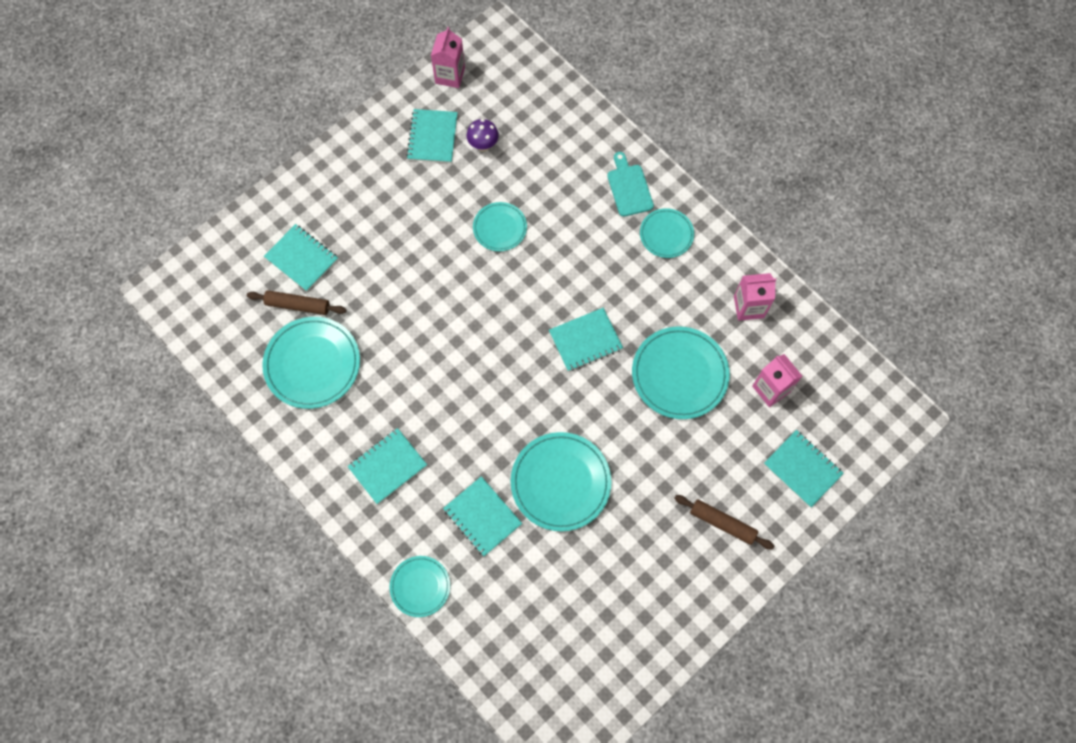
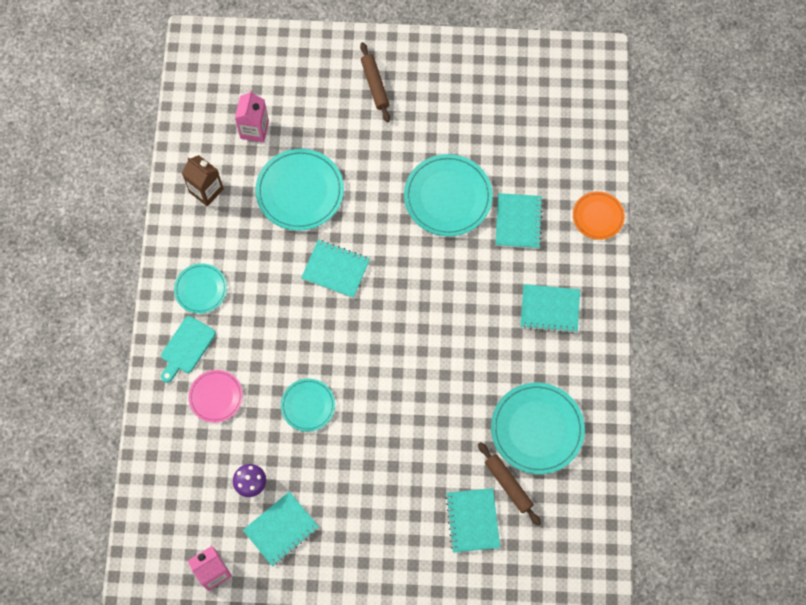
camera: 135 degrees left, 0 degrees up
(420, 586) = (598, 216): turquoise plate -> orange plate
(571, 175) = (216, 397): none -> pink plate
(748, 307) = (206, 190): pink carton -> brown carton
(802, 469) = (292, 69): turquoise notebook -> none

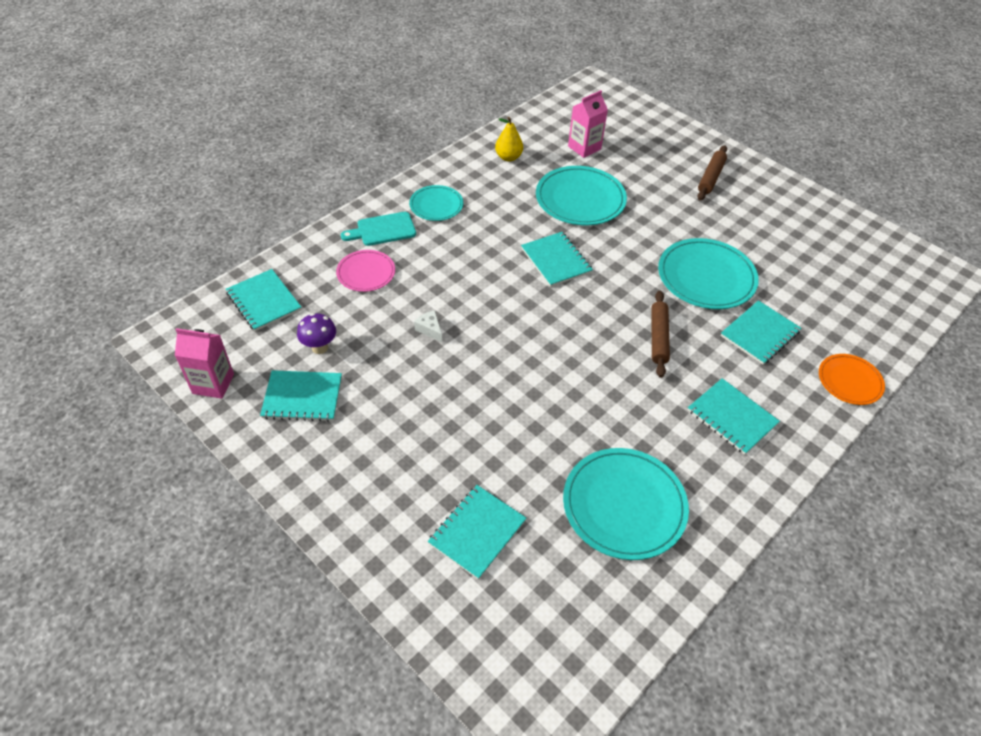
camera: 40 degrees right, 20 degrees down
(172, 483) = (264, 301): none -> turquoise notebook
(206, 190) = (508, 157): brown carton -> yellow pear
(308, 405) = (430, 329): turquoise plate -> white cheese
(508, 485) = (546, 530): brown rolling pin -> brown rolling pin (658, 337)

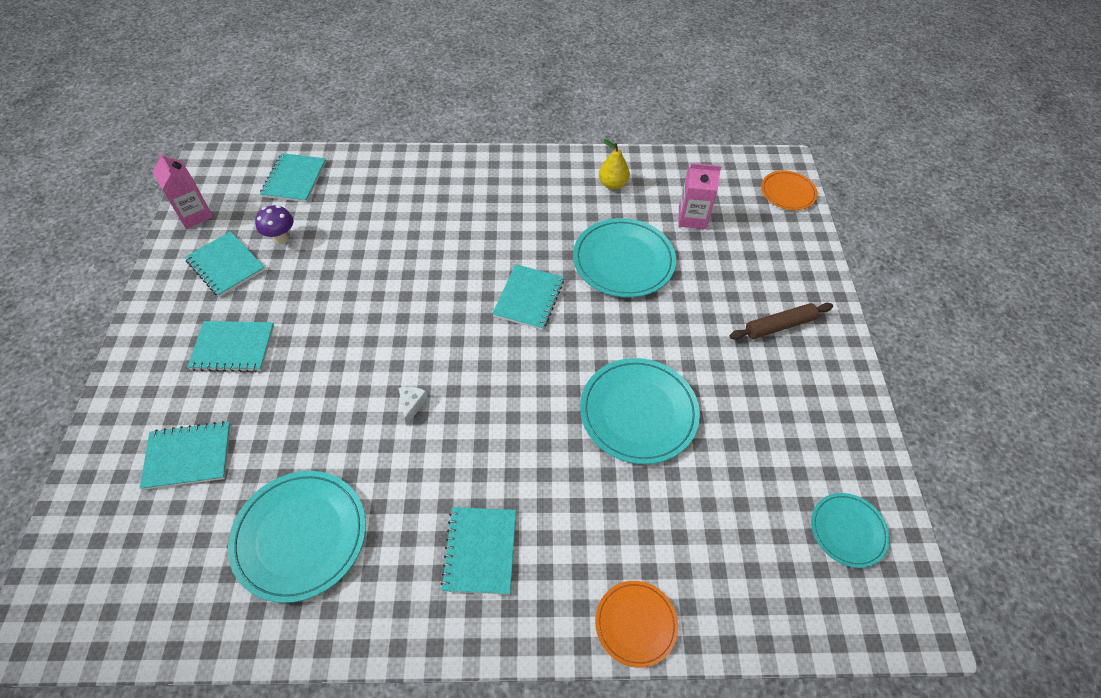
camera: 45 degrees right, 5 degrees up
(366, 273) = (381, 205): pink plate -> none
(383, 230) = (437, 180): turquoise cutting board -> none
(430, 329) = (363, 281): white cheese -> white cheese (412, 405)
(436, 205) = (501, 187): turquoise plate -> turquoise plate (848, 531)
(616, 99) = (788, 192): none -> orange plate
(658, 337) = (519, 429): brown rolling pin -> none
(760, 334) = (613, 503): turquoise notebook -> turquoise notebook (233, 347)

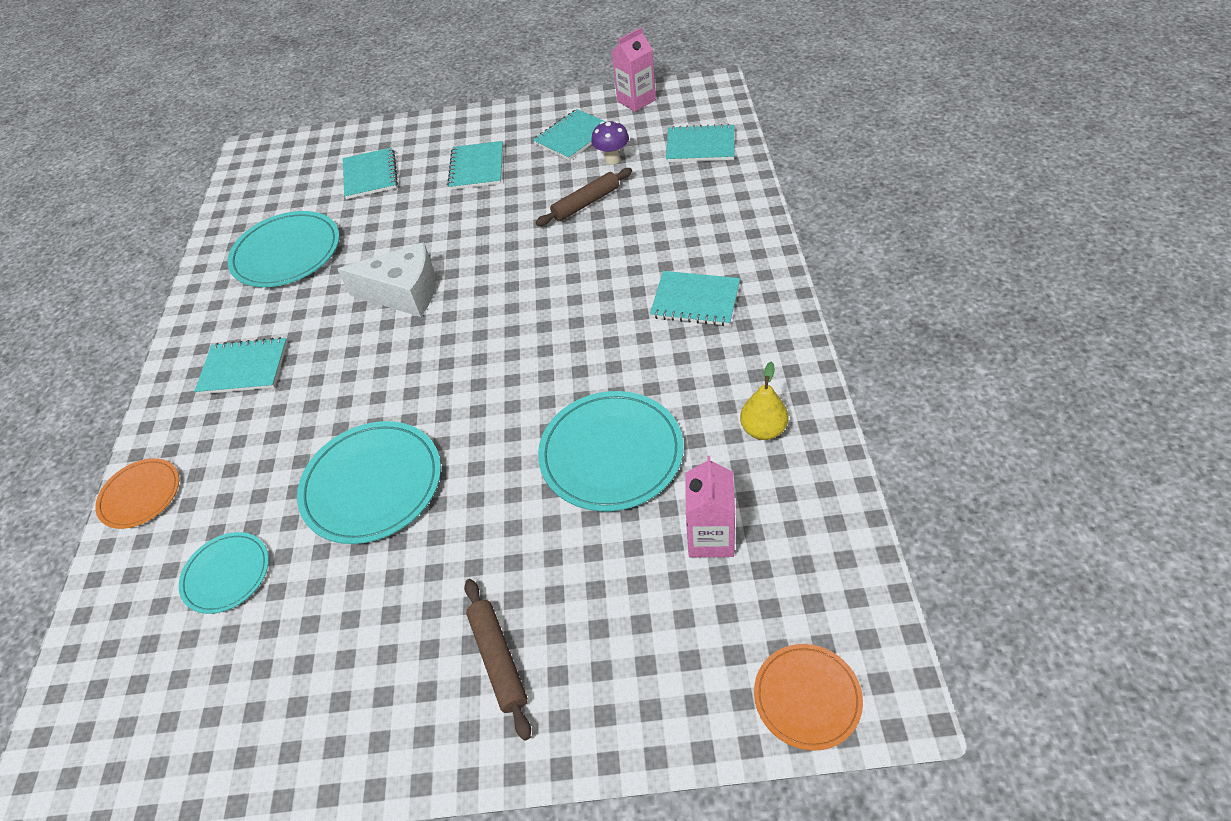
camera: 95 degrees right, 5 degrees down
(338, 261) = (586, 203): none -> brown rolling pin
(412, 405) = (404, 293): white cheese -> white cheese, size x2.42
(529, 298) = (541, 363): turquoise notebook -> turquoise notebook (695, 300)
(848, 531) = (172, 724): turquoise plate -> turquoise plate (226, 574)

